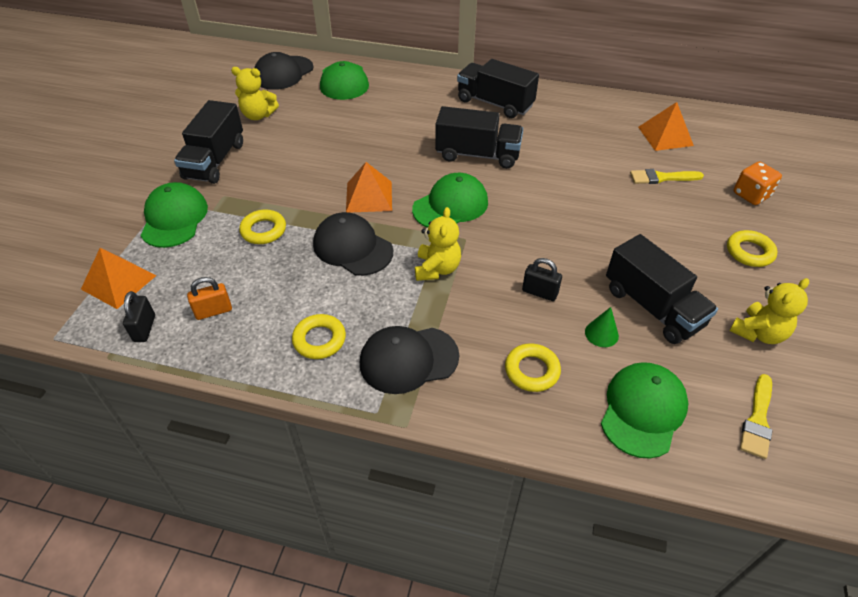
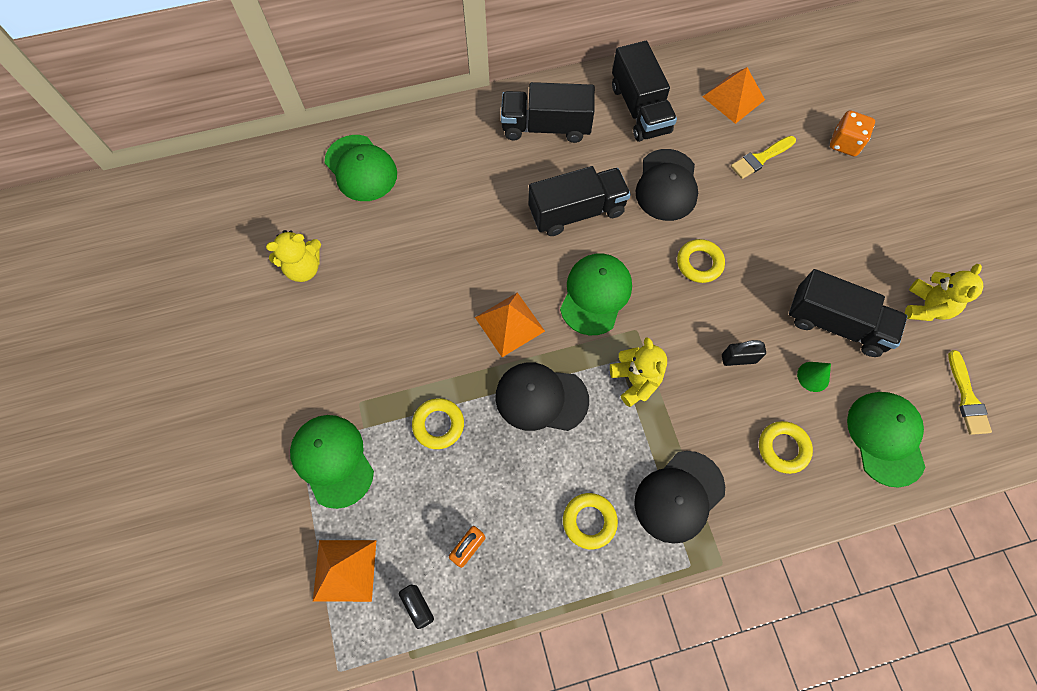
camera: 30 degrees left, 20 degrees up
(215, 161) = (310, 359): black truck -> black truck (640, 109)
(283, 73) = (280, 187): black cap -> black cap (667, 185)
(749, 252) = (877, 217): yellow ring -> yellow ring (699, 263)

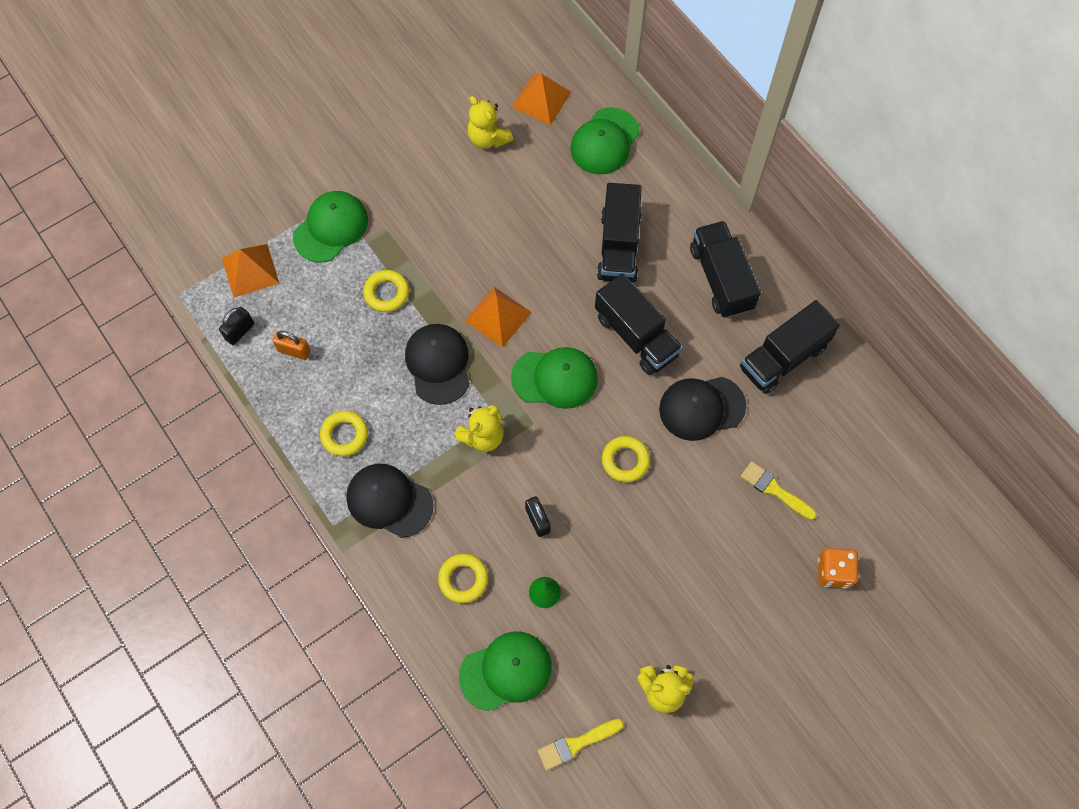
camera: 70 degrees right, 0 degrees up
(733, 98) = (841, 445): orange pyramid -> orange pyramid (541, 99)
(836, 324) = (609, 603): black truck -> black truck (619, 246)

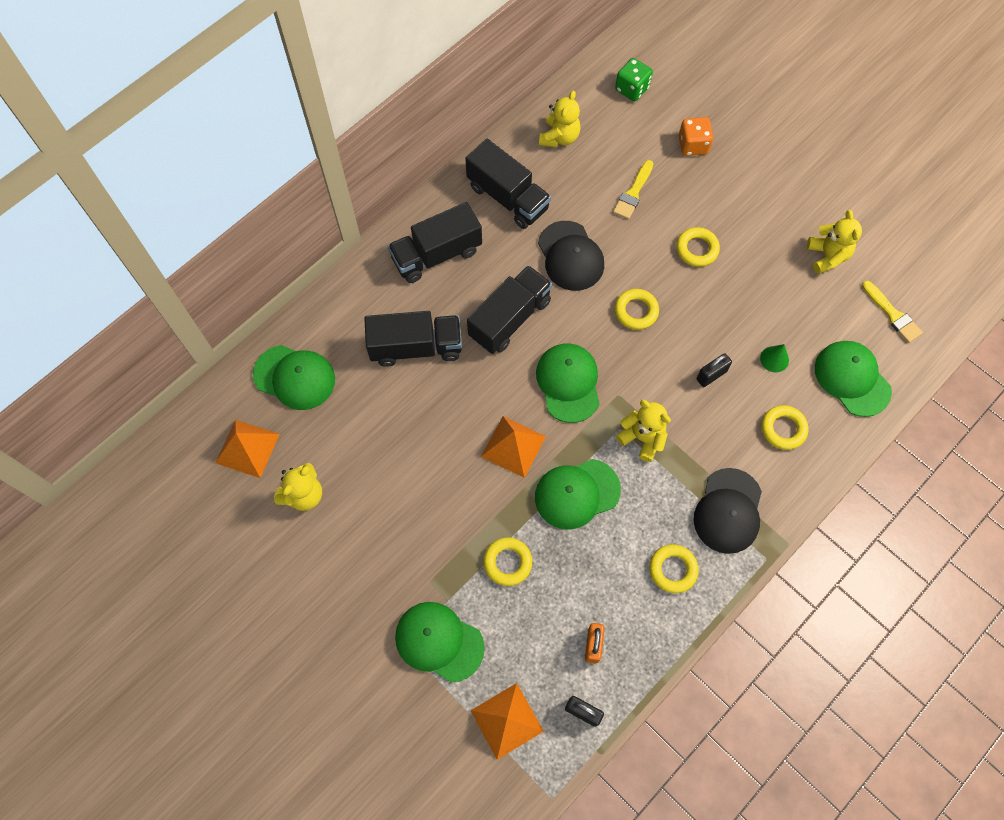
camera: 100 degrees left, 0 degrees up
(438, 364) = (577, 494): black cap -> green cap
(692, 542) = (697, 249): none -> yellow ring
(858, 425) = (559, 137): none -> yellow teddy bear
(921, 519) = (632, 89): none -> green dice

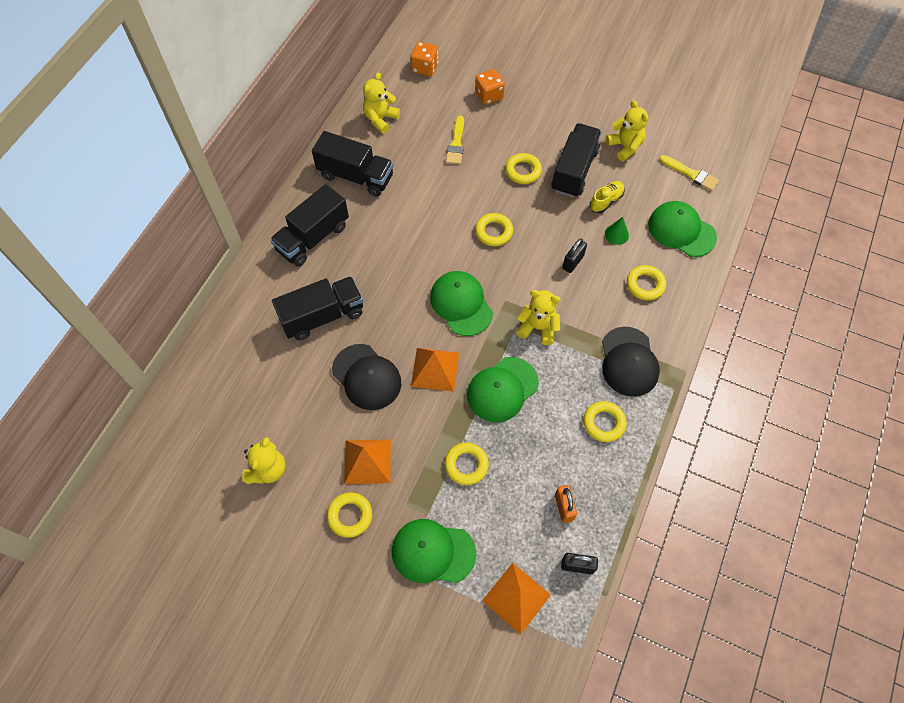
camera: 20 degrees left, 5 degrees down
(247, 448) = (203, 447): orange pyramid -> orange pyramid (367, 461)
(294, 377) = (225, 374): green cap -> none
(369, 573) = (350, 516): none -> yellow ring
(509, 318) = (393, 269): black truck -> black truck (574, 170)
(559, 137) = (380, 119): yellow teddy bear -> yellow teddy bear turned 150 degrees counterclockwise
(570, 256) = (424, 206): black cap -> black cap (366, 377)
(632, 89) = (424, 68): green dice -> orange dice
(778, 315) = (606, 201): none -> yellow shoe

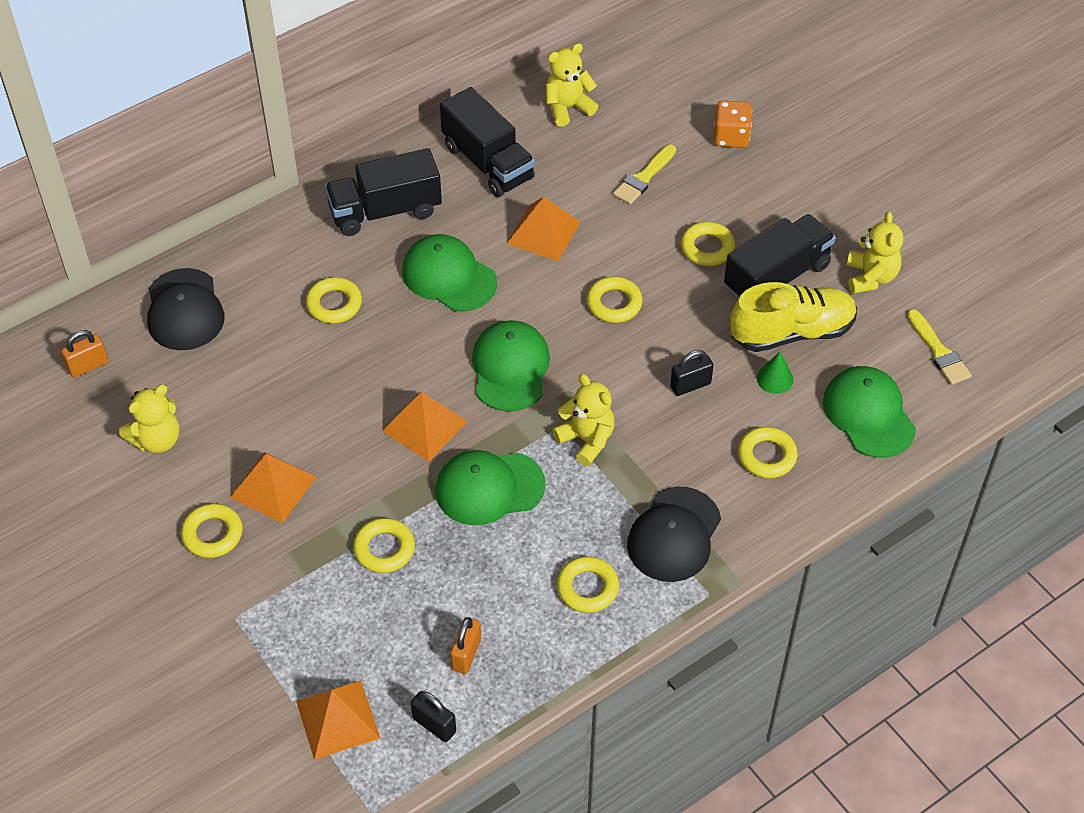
camera: 30 degrees right, 10 degrees down
(184, 442) = (88, 366): none -> orange padlock
(322, 316) = (334, 304): black truck -> yellow ring
(366, 377) = (337, 395): black cap -> black cap (184, 310)
(421, 206) = (543, 233): none -> orange pyramid
(424, 68) = (670, 68): orange dice -> none
(433, 552) = (277, 620): green cap -> green cap (449, 276)
(606, 201) = (792, 332): yellow shoe -> yellow shoe, size x1.90

